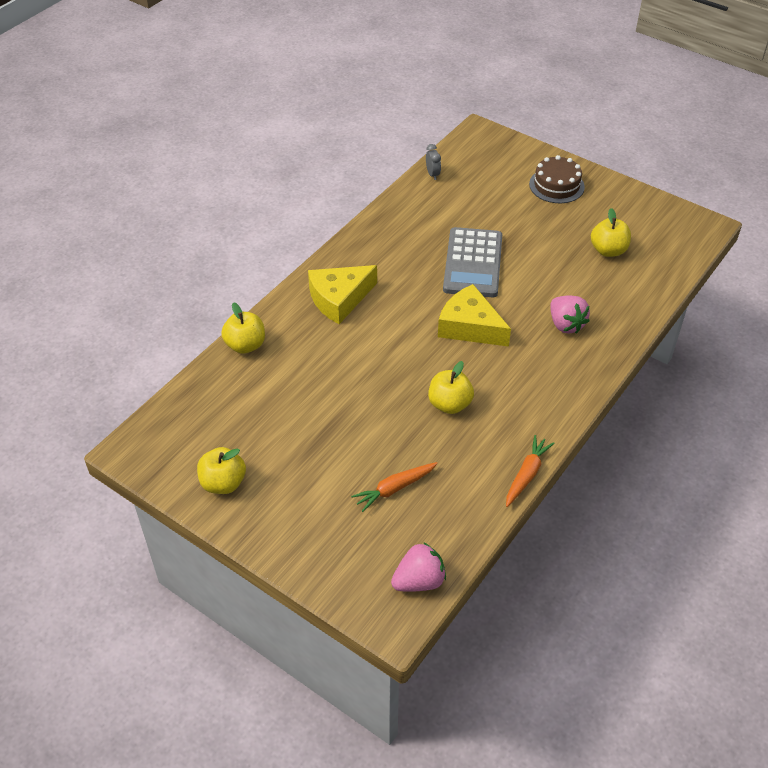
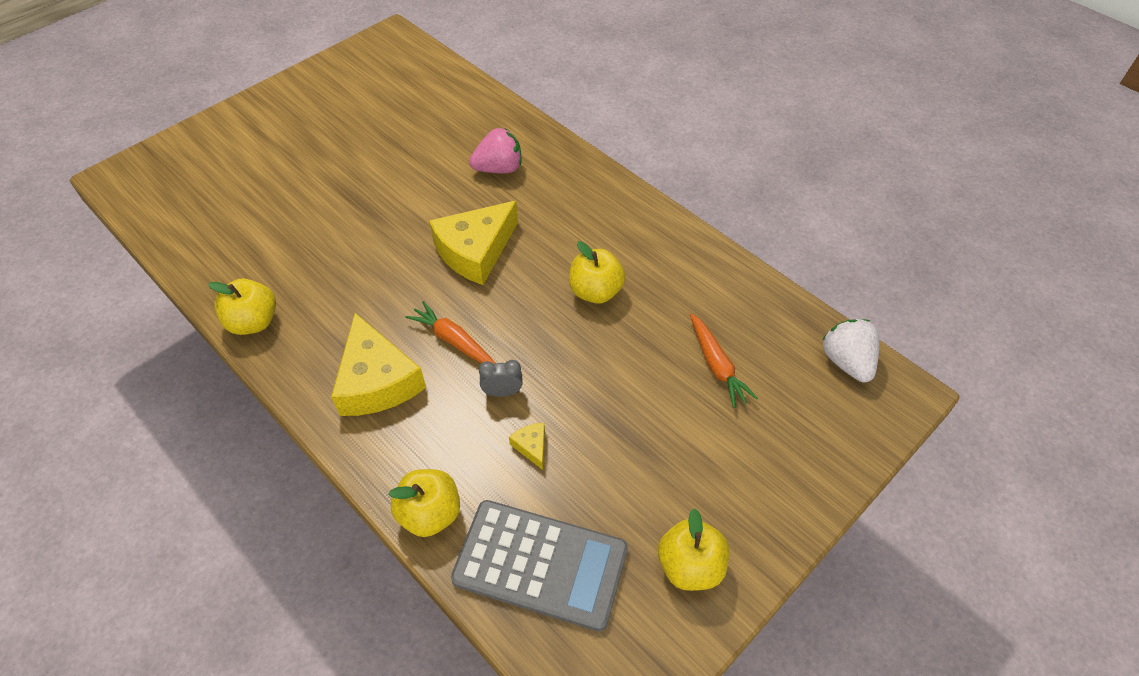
camera: 80 degrees left, 5 degrees up
(302, 387) = (531, 446): none -> yellow cheese
(419, 581) = (846, 362): pink strawberry -> white strawberry
(432, 174) = (173, 239): grey clock -> grey clock (502, 392)
(473, 263) = (367, 229): grey calculator -> grey calculator (540, 564)
(527, 474) = (708, 243): orange carrot -> orange carrot (454, 341)
(556, 185) = (265, 129): brown cake -> none
(608, 250) = (396, 112): yellow apple -> yellow apple (253, 322)

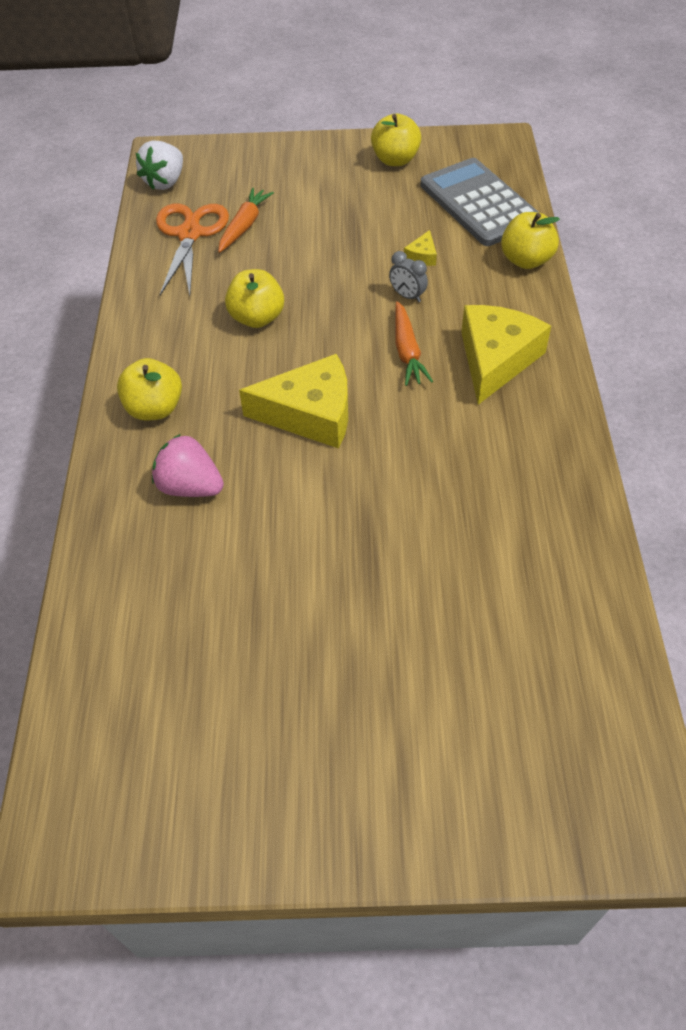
camera: 135 degrees left, 0 degrees up
(253, 322) = (571, 478): yellow apple -> yellow apple (155, 409)
(746, 325) = (190, 234): none -> orange scissors

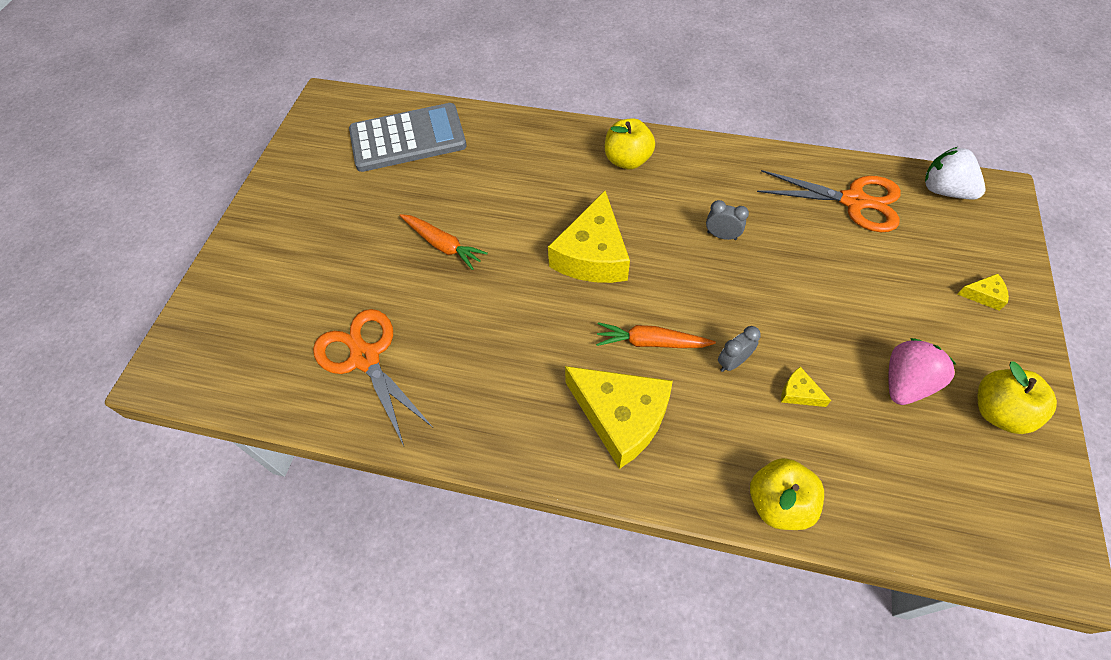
camera: 105 degrees right, 5 degrees up
(190, 487) = (542, 173): pink strawberry -> pink strawberry (905, 383)
(244, 226) = (865, 244): orange carrot -> orange carrot (443, 245)
(257, 318) = (721, 236): yellow apple -> grey clock
(284, 164) = (983, 295): none -> yellow cheese
(479, 203) = (900, 485): grey calculator -> grey calculator (408, 138)
(523, 588) = (365, 357): none -> orange scissors

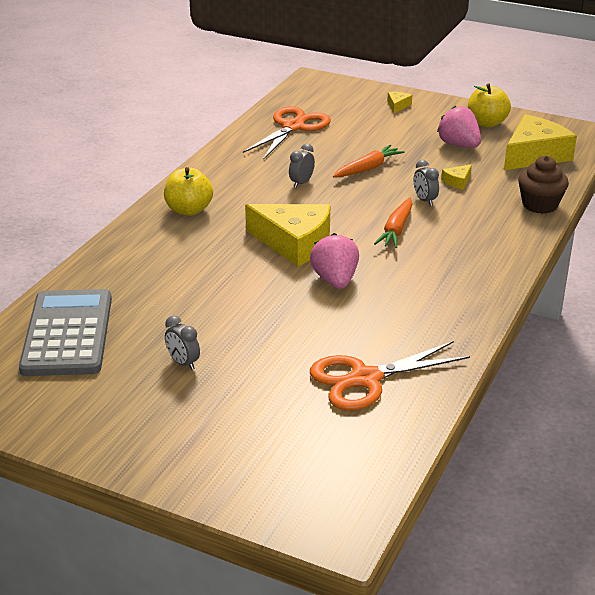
camera: 80 degrees left, 25 degrees down
(376, 219) = (183, 363): none -> grey clock
(443, 245) = (242, 322): orange carrot -> orange carrot (368, 168)
(530, 303) = (335, 280): none -> pink strawberry
(621, 417) = (461, 253): yellow cheese -> yellow cheese (534, 155)
(778, 503) = (540, 205): yellow apple -> brown cupcake
(944, 191) = (300, 95): white strawberry -> none

